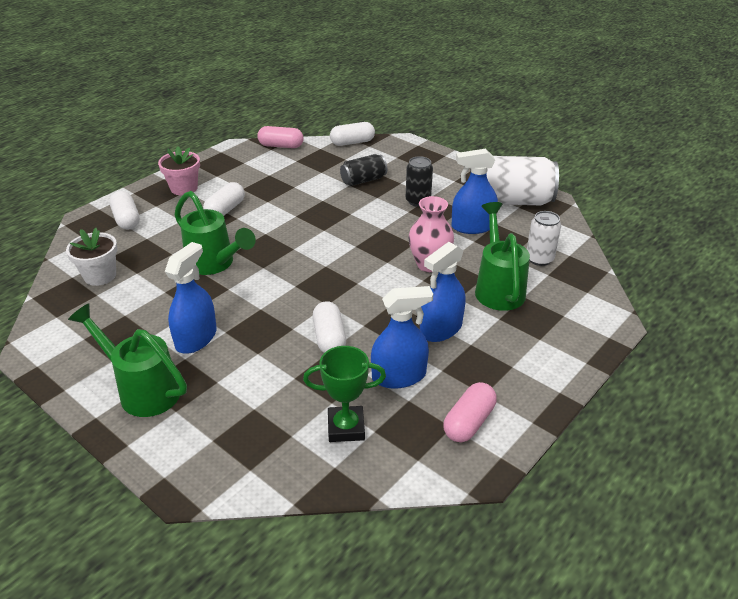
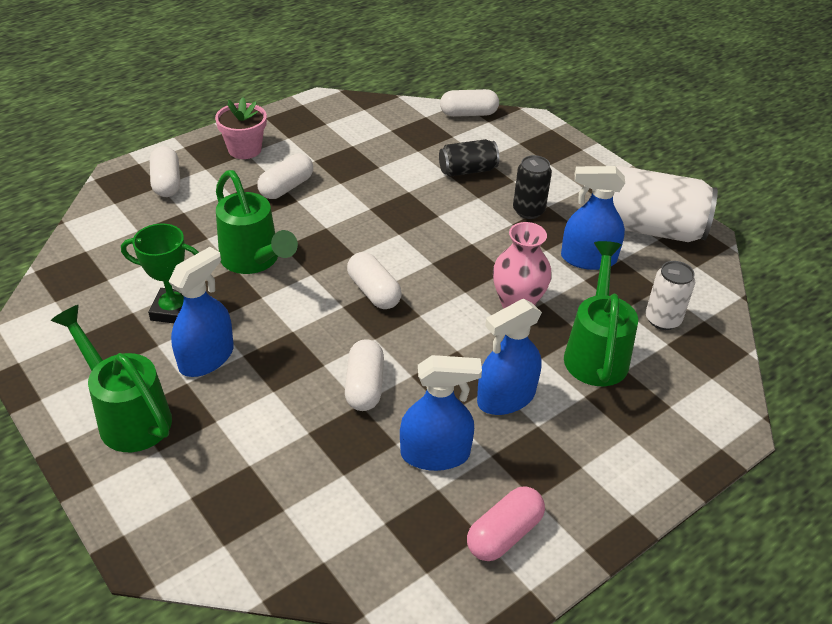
camera: 10 degrees right, 5 degrees up
(100, 276) = (117, 254): white flower pot -> none
(281, 146) = (378, 106): pink capsule -> none
(316, 272) = (373, 292): none -> white capsule
(346, 427) = (351, 512): green trophy -> green trophy (173, 310)

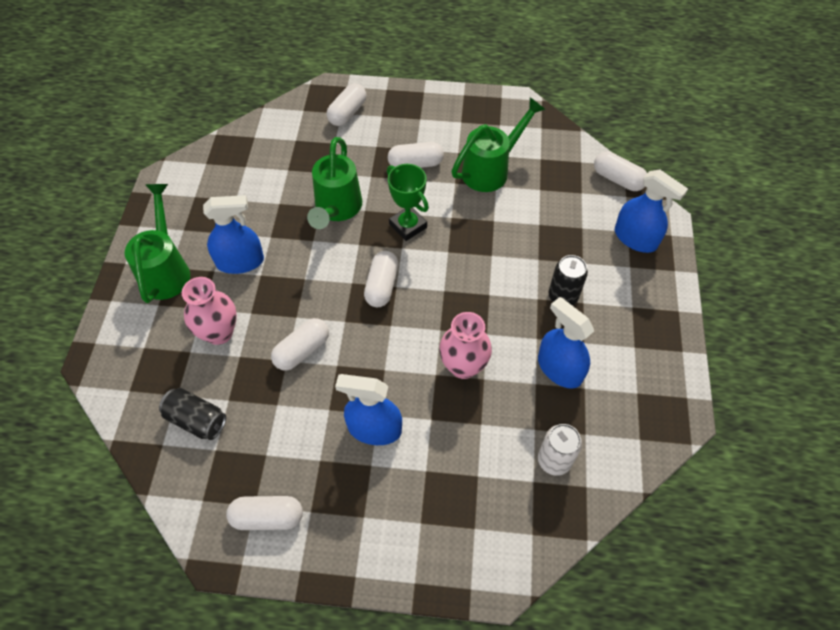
camera: 45 degrees right, 15 degrees up
(173, 310) = (256, 214): green trophy -> green trophy (408, 226)
(244, 149) = (421, 115): pink flower pot -> none
(261, 428) = (219, 333): none -> pink vase
(435, 454) = (289, 430): blue spray bottle -> blue spray bottle (635, 238)
(467, 170) = (557, 230): black can -> black can (196, 420)
(504, 534) = (267, 517): pink capsule -> white capsule
(596, 351) = (474, 445): green watering can -> green watering can (491, 169)
(648, 228) = (641, 378): white can -> none

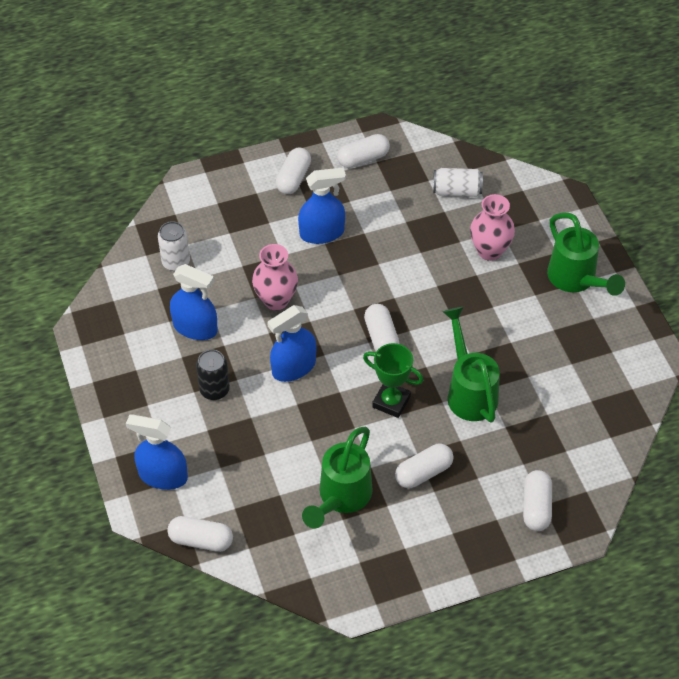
camera: 155 degrees right, 5 degrees down
(196, 420) = (457, 191): black can -> white can
(240, 262) = (519, 310): blue spray bottle -> blue spray bottle (293, 367)
(302, 350) = (413, 263): white capsule -> white capsule (293, 178)

